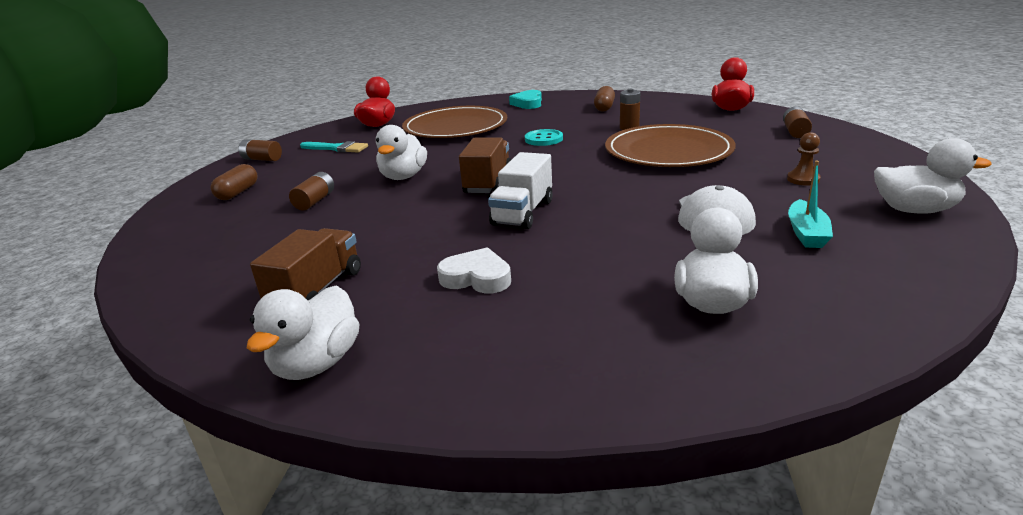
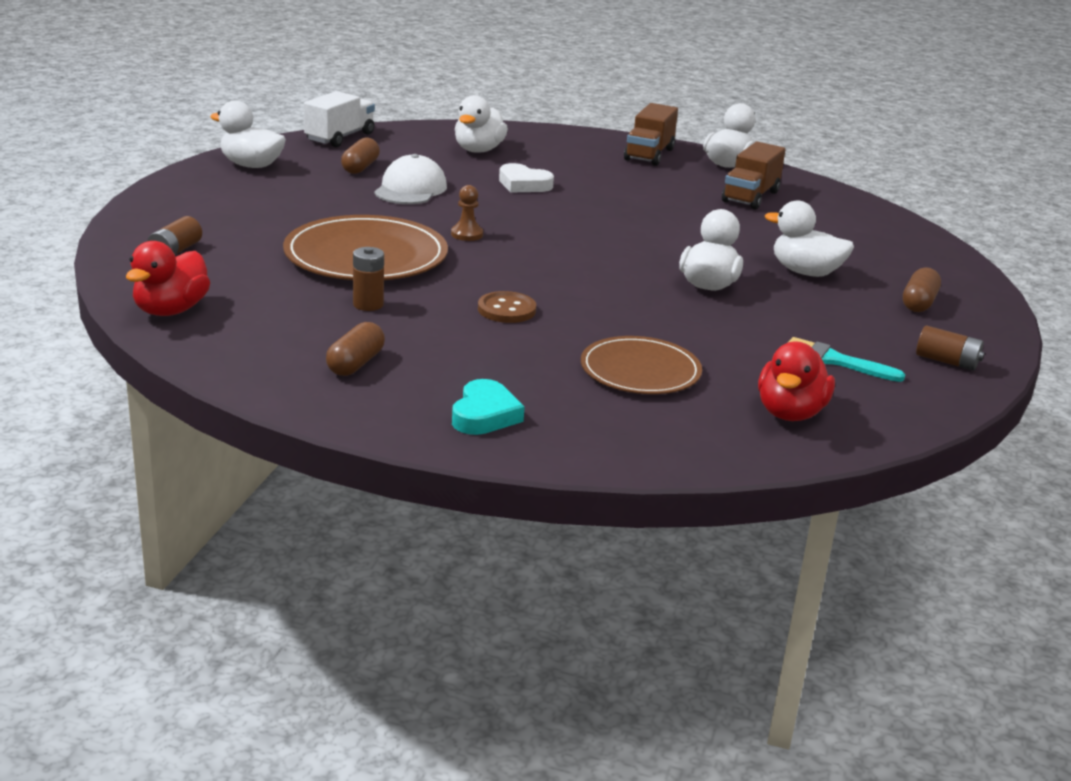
camera: 175 degrees left, 0 degrees up
(315, 201) = (805, 272): brown battery -> white duck
(455, 127) = (640, 370): brown plate -> brown plate, size x0.65
(476, 278) = (628, 184): white heart -> white heart (523, 184)
(488, 183) = (604, 257): brown truck -> brown truck (649, 154)
(523, 213) = (577, 220): white truck -> white truck (340, 137)
(543, 139) = (506, 310): turquoise button -> brown button
(803, 179) = (284, 200): brown pawn -> brown pawn (467, 234)
(806, 233) = (360, 167): turquoise boat -> brown capsule

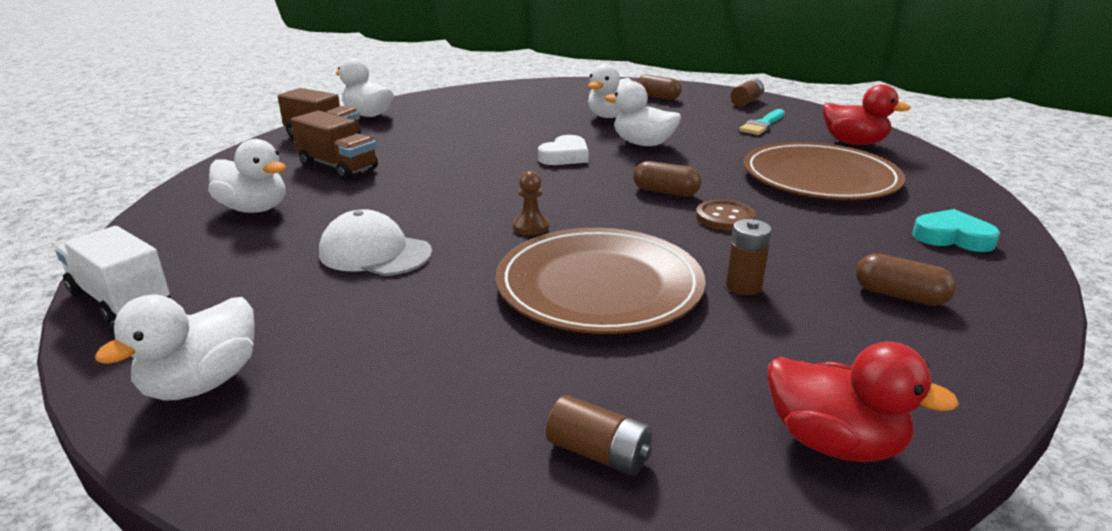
camera: 80 degrees left, 0 degrees up
(360, 167) = (272, 285): brown capsule -> brown capsule (665, 192)
(523, 184) = (384, 192): white heart -> white heart (565, 156)
(640, 370) = (820, 177): brown plate -> brown plate, size x1.55
(750, 197) = (450, 115): brown truck -> brown truck (338, 167)

